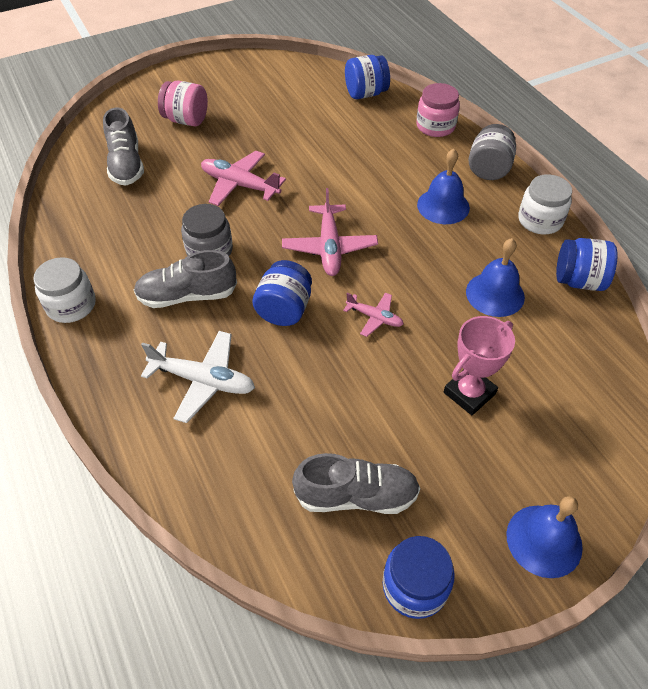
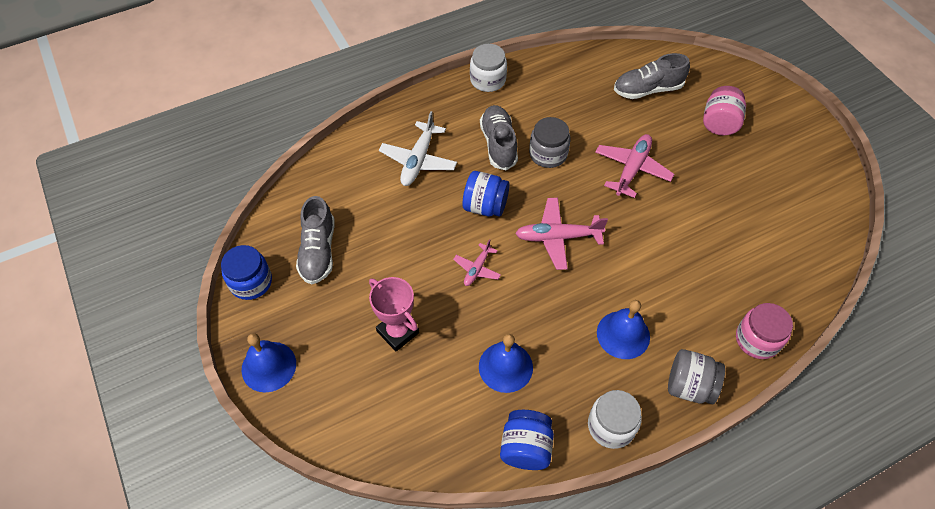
camera: 90 degrees right, 5 degrees up
(366, 93) = (803, 273): blue jar -> none

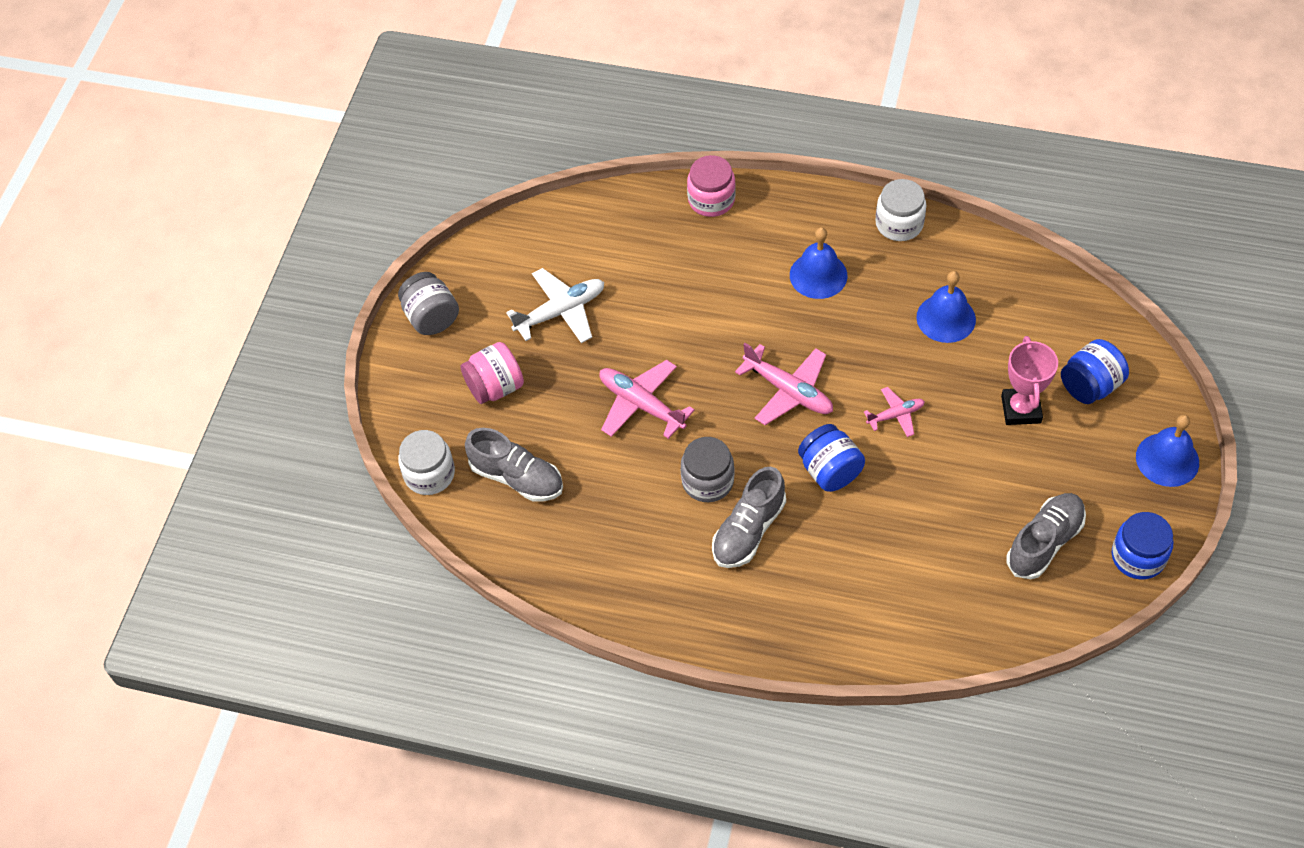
camera: 135 degrees left, 0 degrees up
(418, 160) = (854, 574): white plane -> white plane (561, 312)
(488, 80) = (678, 624): white jar -> white jar (429, 474)
(525, 448) = (983, 254): blue jar -> blue jar (1090, 386)
(632, 169) = (641, 404): pink plane -> pink plane turned 60 degrees clockwise
(689, 386) = (806, 207): grey jar -> grey jar (431, 317)

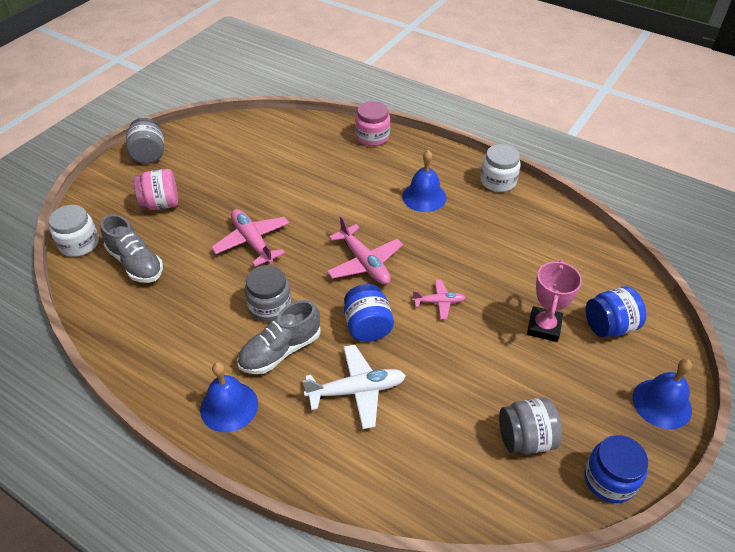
camera: 15 degrees right, 10 degrees down
(561, 312) = (234, 173): white plane -> white plane (357, 391)
(946, 318) = (508, 248): blue bell -> blue bell (229, 406)
(1044, 542) = (525, 439): grey shoe -> grey jar

